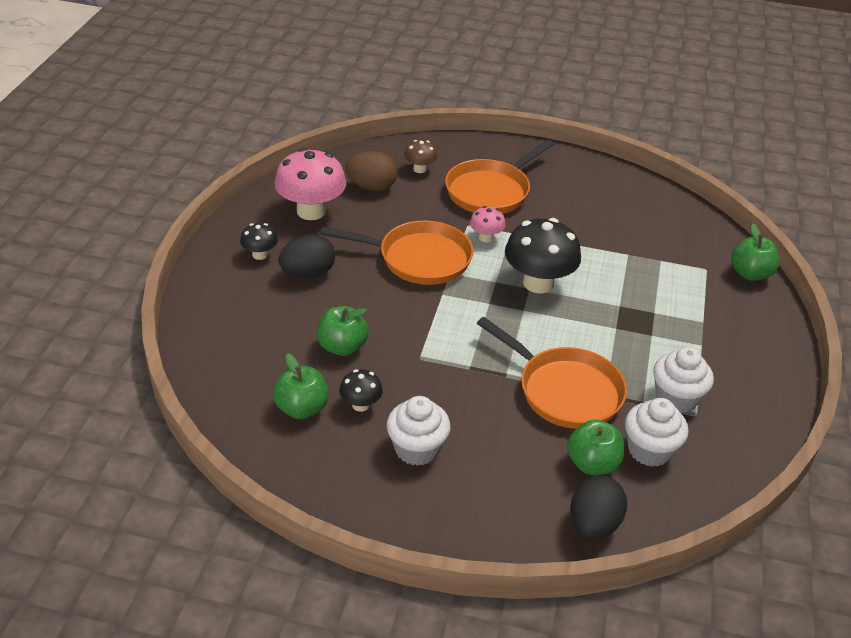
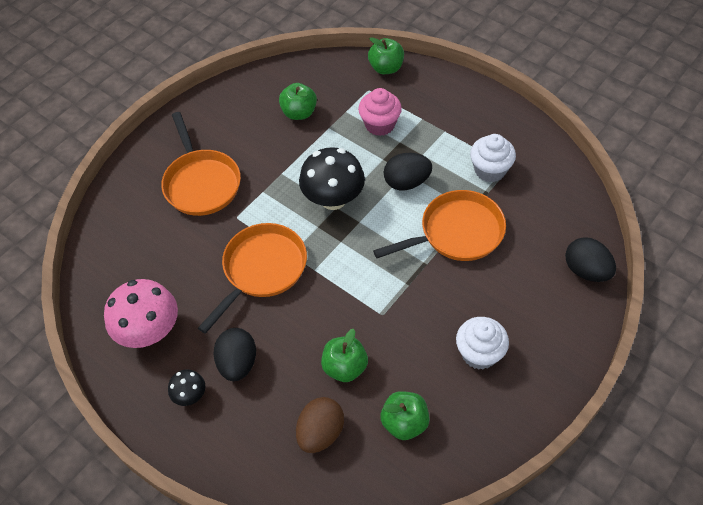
camera: 60 degrees left, 15 degrees up
(360, 405) = (417, 376): black mushroom -> none
(371, 187) = (142, 270): brown egg -> brown egg (320, 433)
(420, 169) = (139, 222): brown mushroom -> none
(486, 237) = (260, 211): pink mushroom -> none
(592, 464) = (532, 247): green apple -> green apple (299, 113)
(602, 332) = (406, 182): none -> black egg
(649, 450) = (531, 208): white cupcake -> none
(665, 290) = (380, 125): none -> pink cupcake

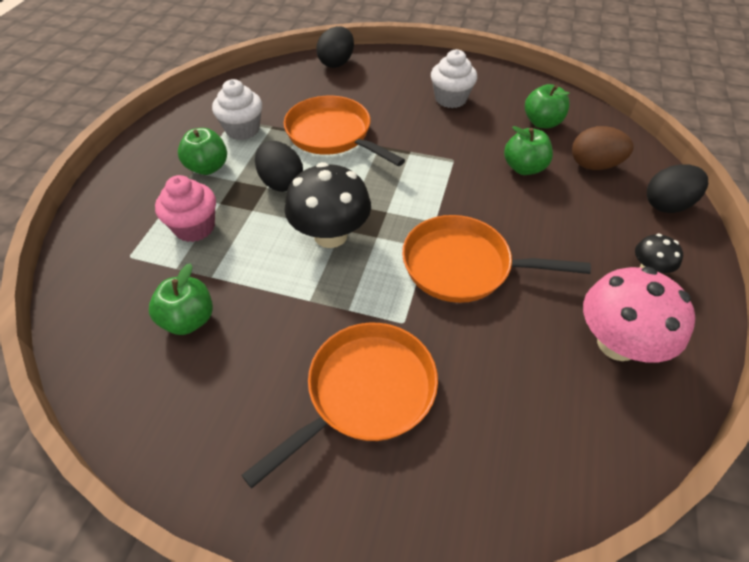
camera: 115 degrees left, 5 degrees down
(238, 363) = (583, 244): black egg -> black egg (667, 205)
(386, 68) = (82, 250): green apple -> green apple (208, 167)

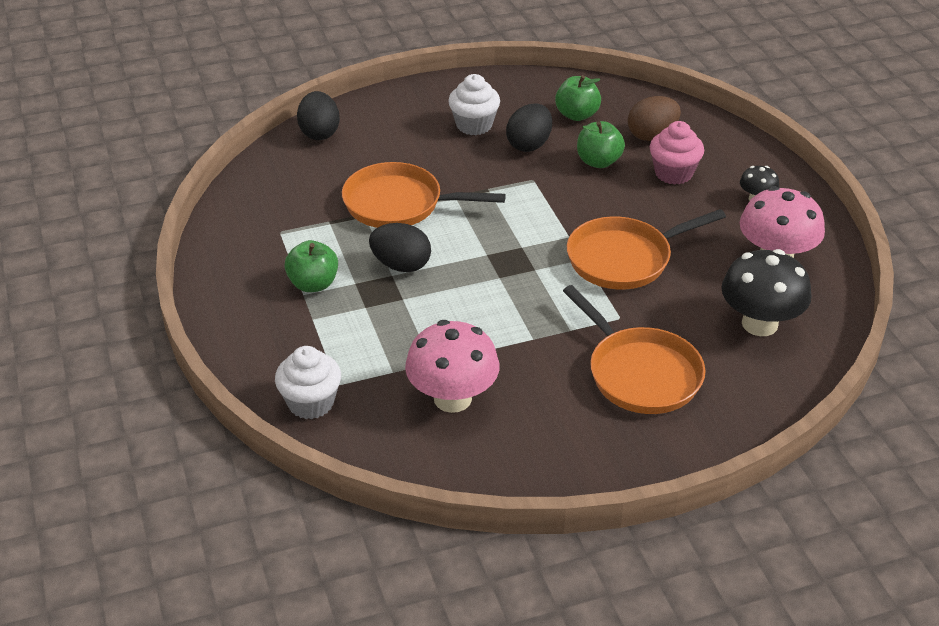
camera: 35 degrees left, 10 degrees down
(189, 320) = (452, 398): green apple -> pink mushroom
(194, 227) = (368, 336): pink cupcake -> pink cupcake (673, 173)
(242, 130) = (303, 237): white cupcake -> white cupcake (311, 403)
(330, 235) = (495, 286): black mushroom -> black mushroom (759, 324)
(365, 393) = (639, 373): orange pan -> orange pan turned 135 degrees clockwise
(667, 205) = (731, 144): black egg -> black egg (529, 145)

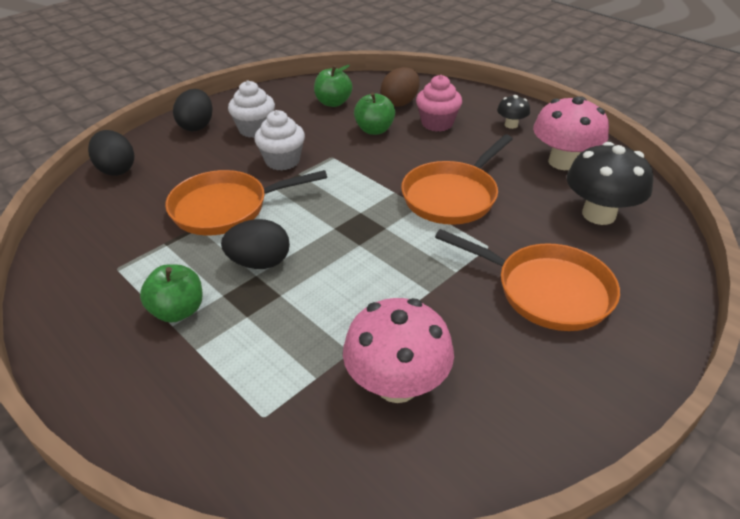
camera: 25 degrees left, 0 degrees up
(311, 403) = (244, 454): white cupcake -> white cupcake (282, 161)
(529, 145) = (310, 132): black egg -> black egg (197, 126)

